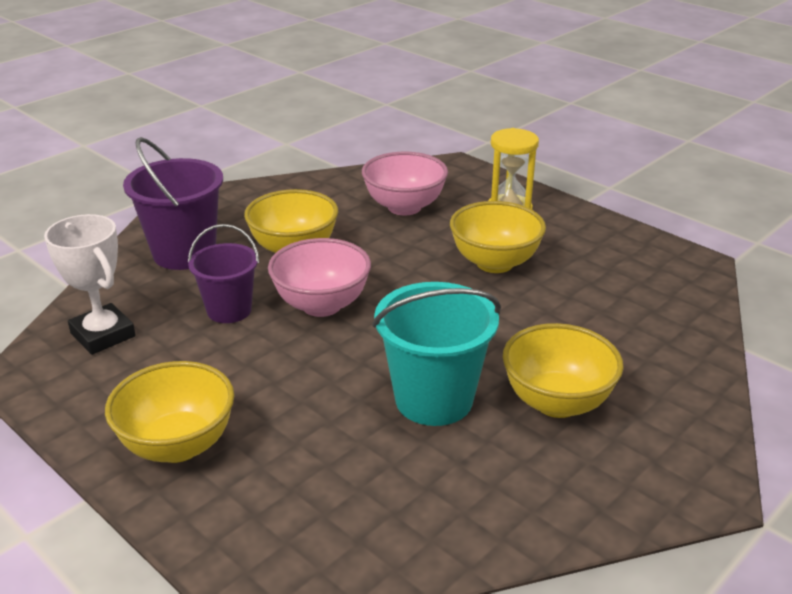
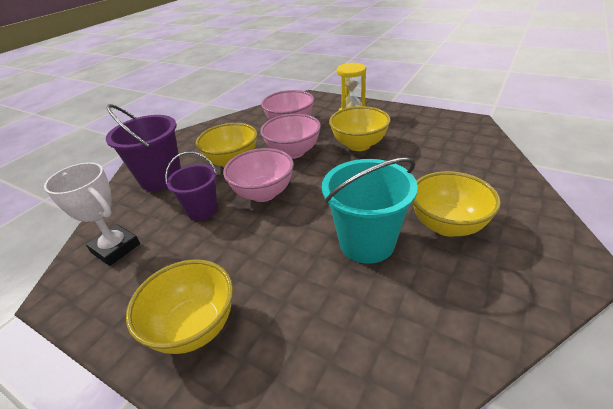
camera: 10 degrees left, 5 degrees up
(389, 254) = (293, 152): none -> pink bowl

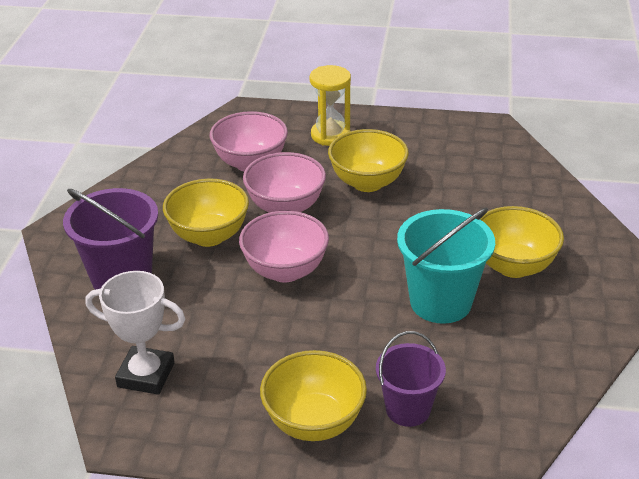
camera: 25 degrees left, 0 degrees up
(202, 210) = (221, 307): purple bucket -> purple bucket (408, 409)

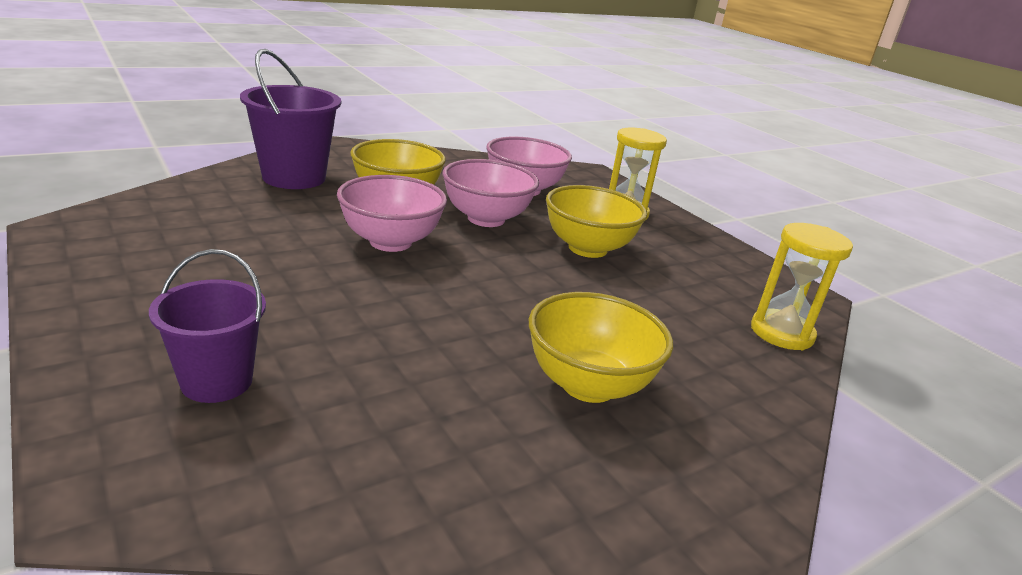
camera: 45 degrees right, 10 degrees down
(146, 375) = (164, 217): white trophy -> none
(314, 422) = (147, 321): yellow bowl -> none
(440, 302) = (449, 348): turquoise bucket -> none
(520, 164) = (782, 333): none -> yellow hourglass

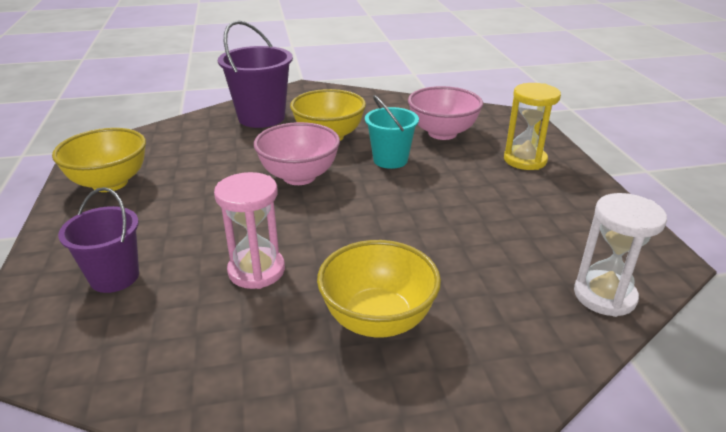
camera: 25 degrees right, 5 degrees up
(411, 350) = (256, 270): none -> pink hourglass
(486, 219) = (390, 160): pink bowl -> turquoise bucket
(587, 248) = (463, 193): yellow bowl -> yellow bowl (110, 183)
(782, 333) = (604, 296): yellow hourglass -> white hourglass

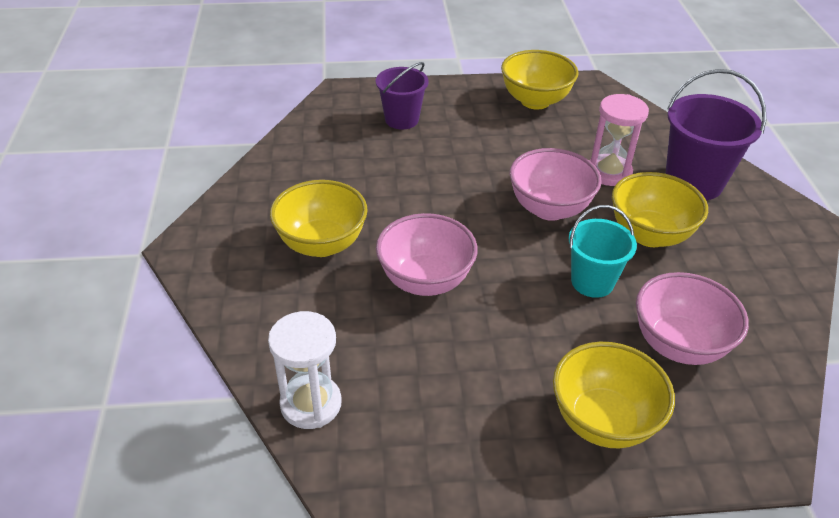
camera: 95 degrees right, 10 degrees up
(256, 270) = (396, 183): pink hourglass -> pink hourglass (609, 172)
(415, 239) = (425, 281): none -> pink bowl
(525, 160) = (603, 421): yellow hourglass -> yellow bowl

